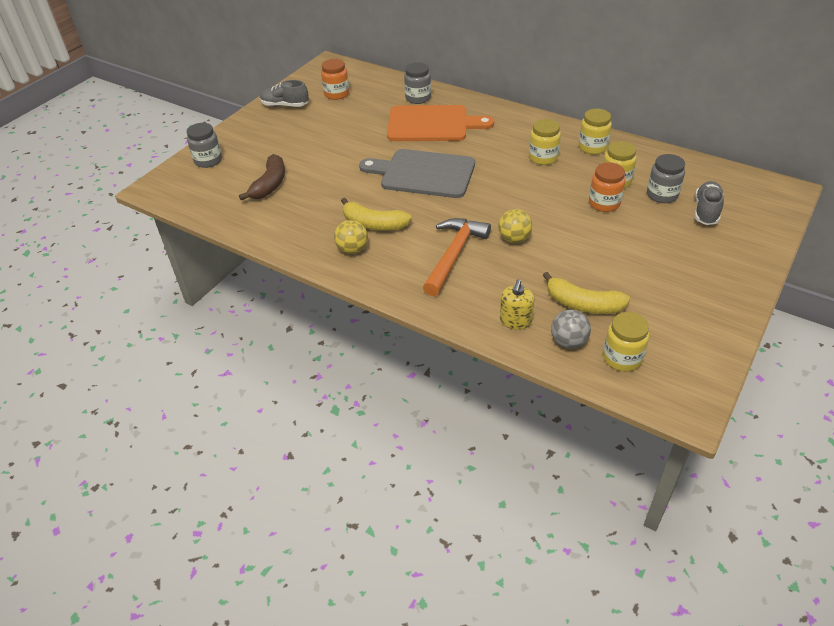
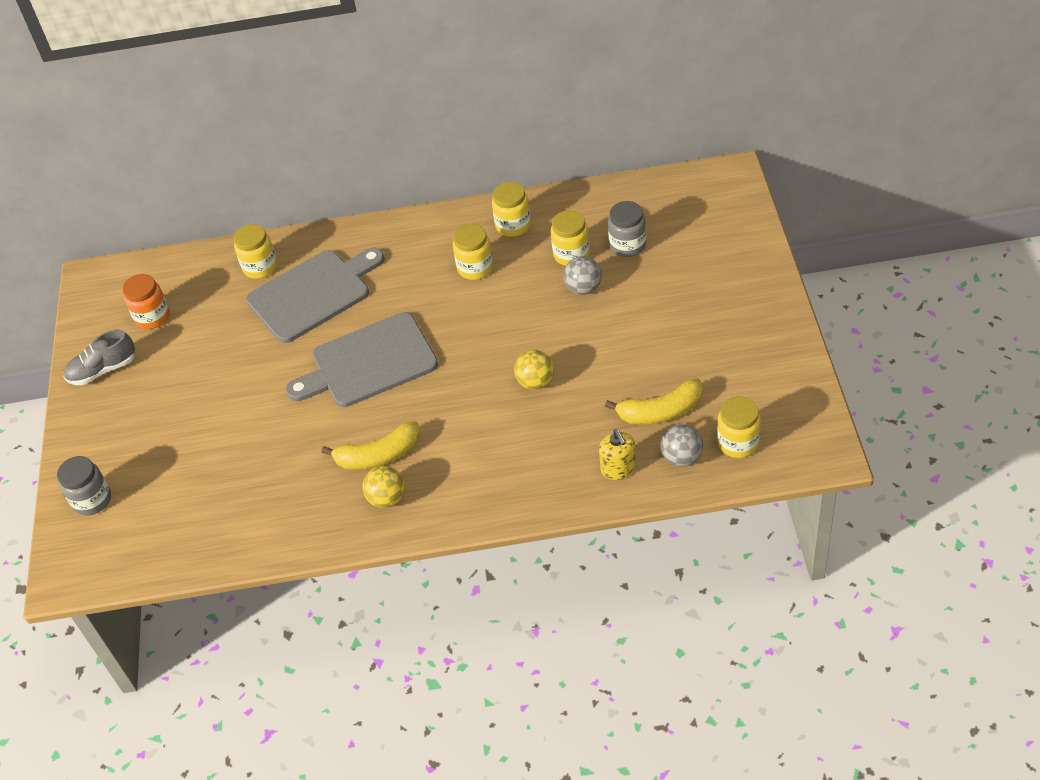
camera: 35 degrees left, 5 degrees up
(270, 184) = (207, 482): brown banana -> none
(418, 98) = (260, 267): grey jar -> yellow jar
(432, 124) = (313, 293): orange cutting board -> grey cutting board
(454, 255) = (495, 437): orange hammer -> none
(604, 203) = (583, 288): orange jar -> grey ball
(706, 211) = (681, 241): grey shoe -> none

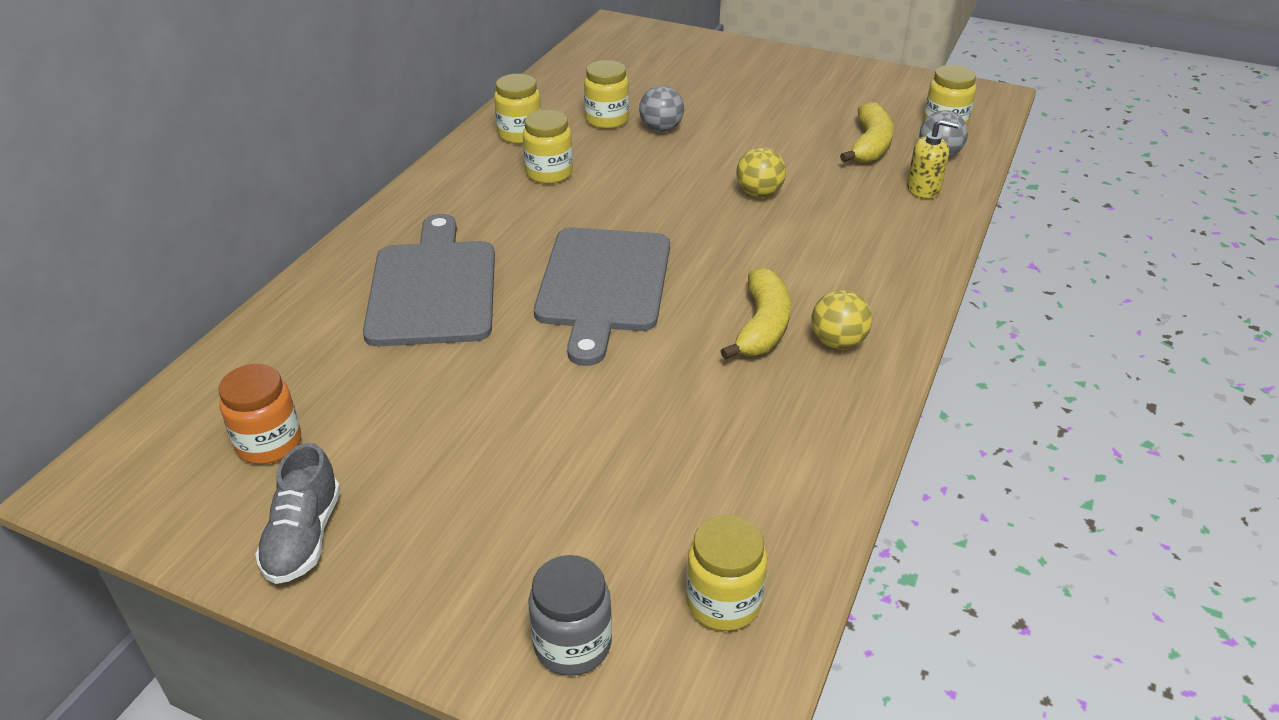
camera: 65 degrees left, 10 degrees down
(260, 267) = (323, 314): yellow jar -> yellow jar (723, 602)
(627, 245) = (635, 92): grey jar -> none

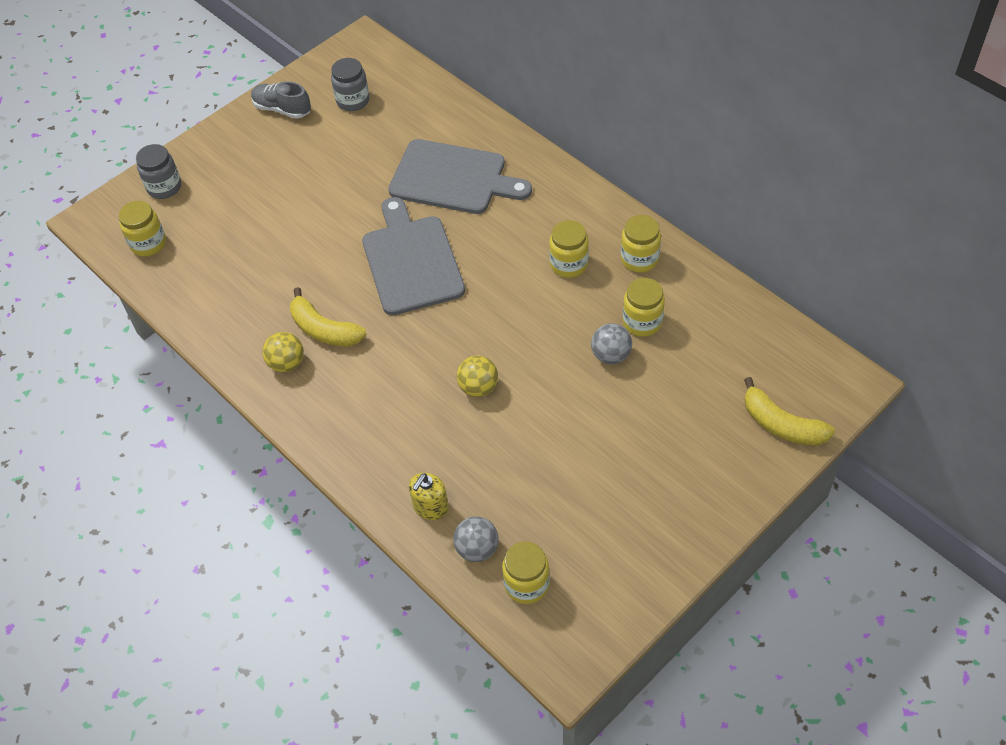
camera: 115 degrees right, 15 degrees up
(269, 443) = (353, 101): orange jar -> grey jar
(603, 285) = (411, 261): grey cutting board -> grey cutting board turned 45 degrees clockwise
(870, 145) = (516, 501): yellow banana -> yellow banana (781, 425)

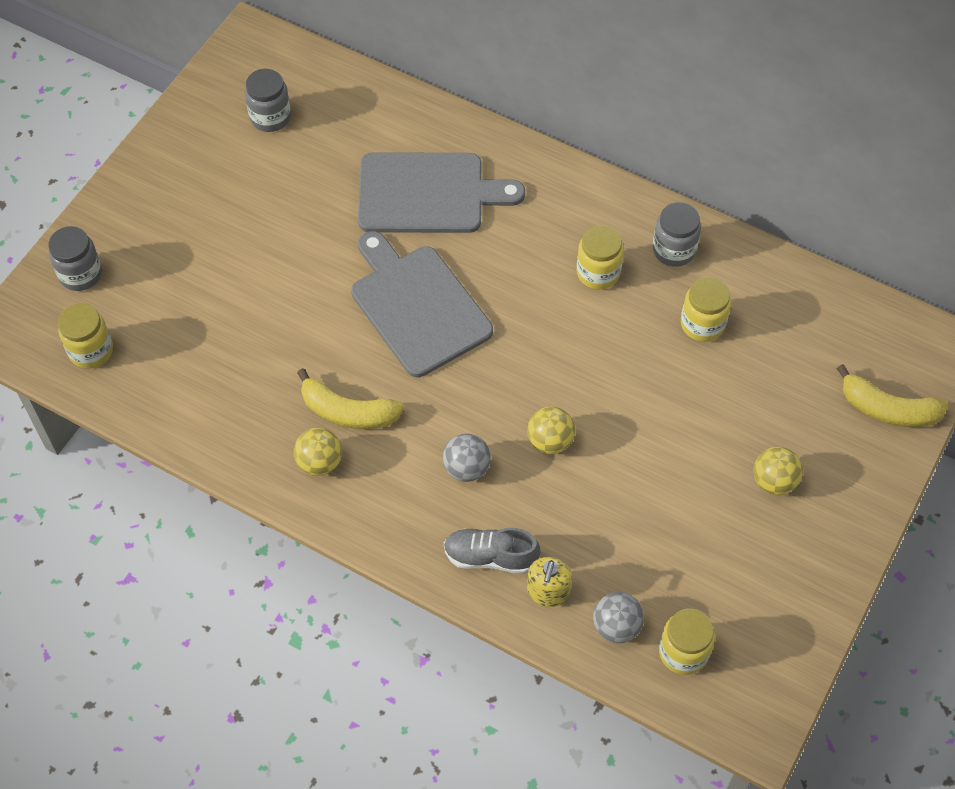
camera: 20 degrees left, 5 degrees up
(282, 109) = (187, 144): grey shoe -> grey shoe (490, 557)
(611, 355) = (682, 371): grey ball -> grey ball (466, 468)
(639, 259) = (674, 250): yellow jar -> grey jar
(658, 462) = (774, 481): none -> yellow ball

